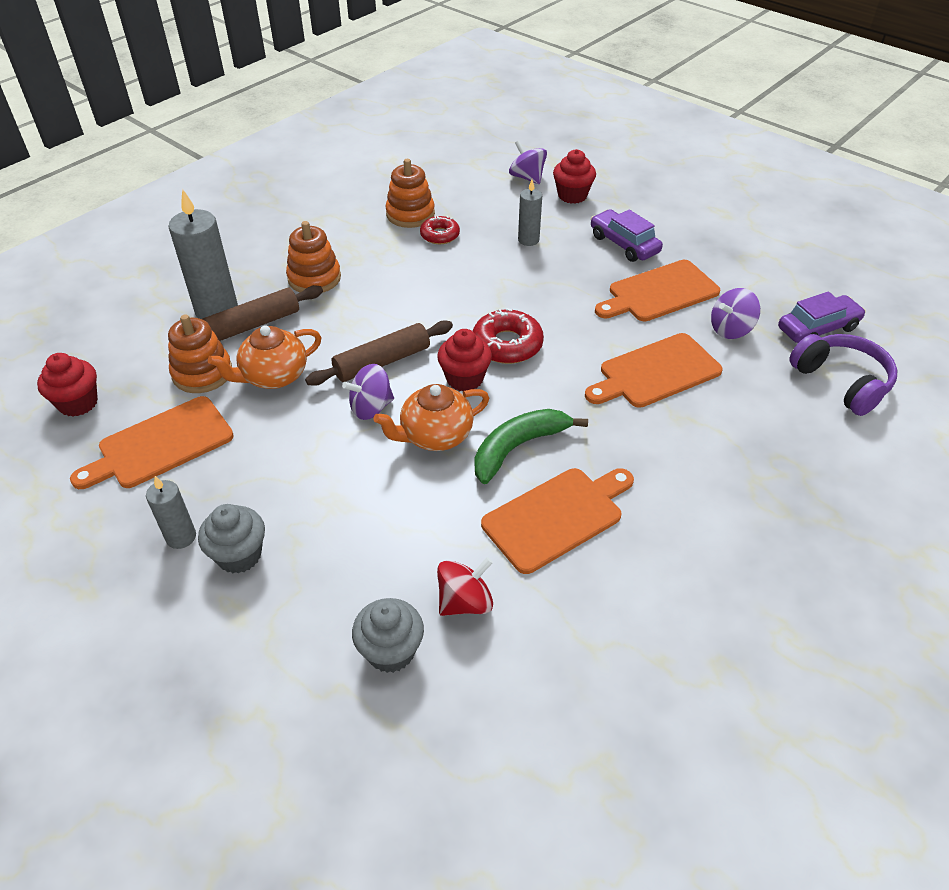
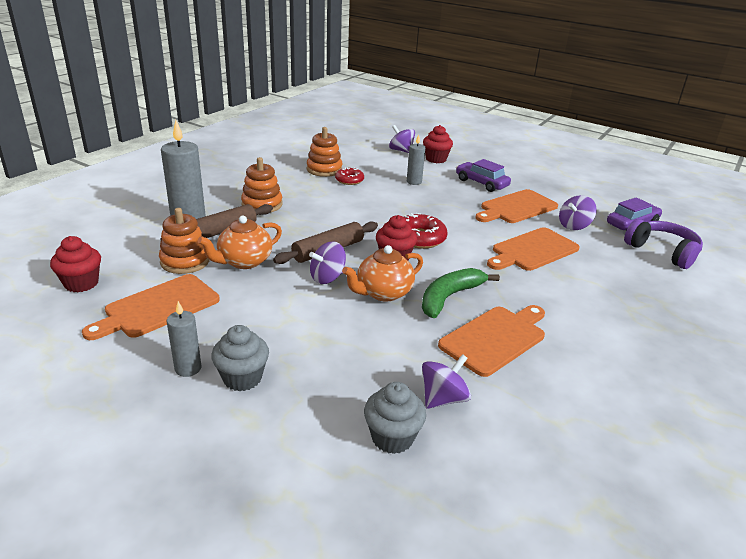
camera: 10 degrees left, 15 degrees down
(465, 602) = (443, 398): red spinning top -> purple spinning top

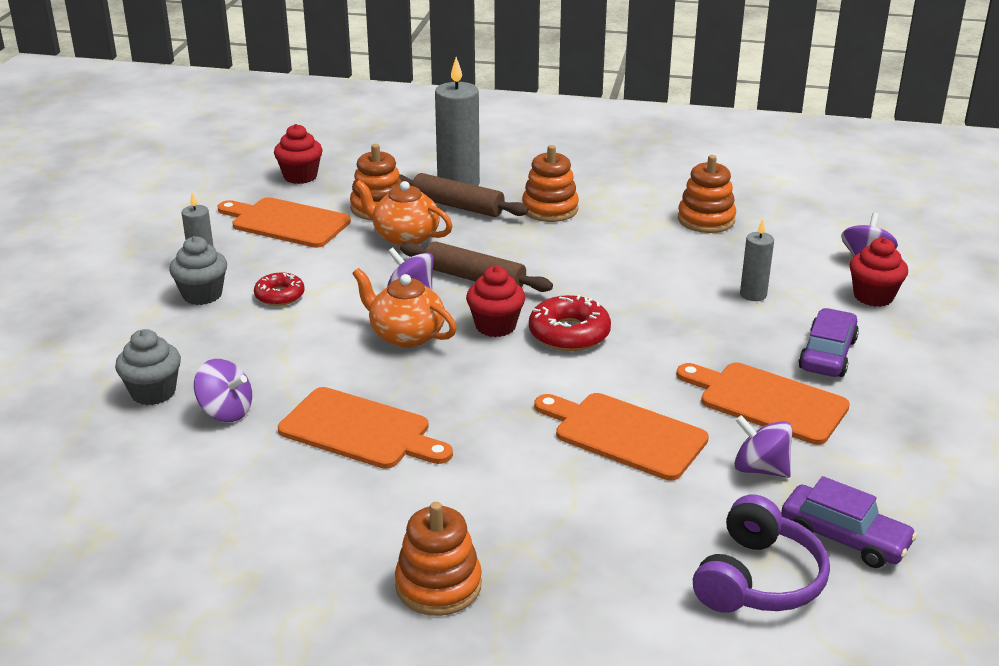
camera: 70 degrees right, 0 degrees up
(349, 180) = (693, 245): red donut -> red donut (279, 295)
(449, 297) = (431, 383): green banana -> none
(669, 345) = (438, 585): none -> orange stacking toy

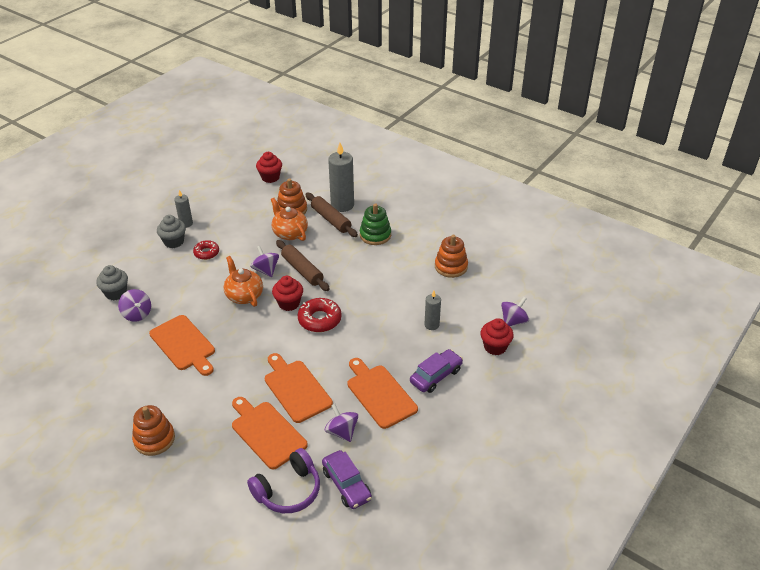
camera: 25 degrees right, 10 degrees up
(286, 222) = (242, 207): orange cutting board -> orange cutting board (266, 432)
(550, 209) = (375, 235): orange stacking toy -> green stacking toy

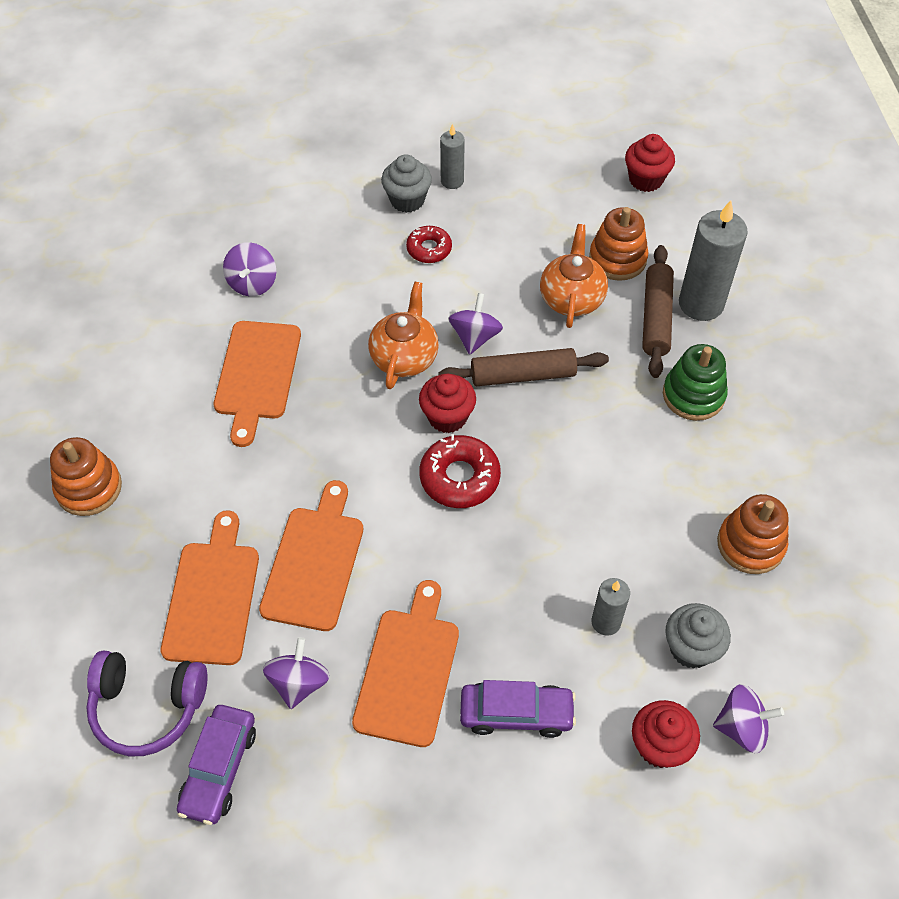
camera: 45 degrees right, 15 degrees up
(116, 293) = (261, 231): grey cupcake -> grey cupcake (691, 648)
(302, 270) = (523, 375): brown rolling pin -> brown rolling pin turned 75 degrees clockwise

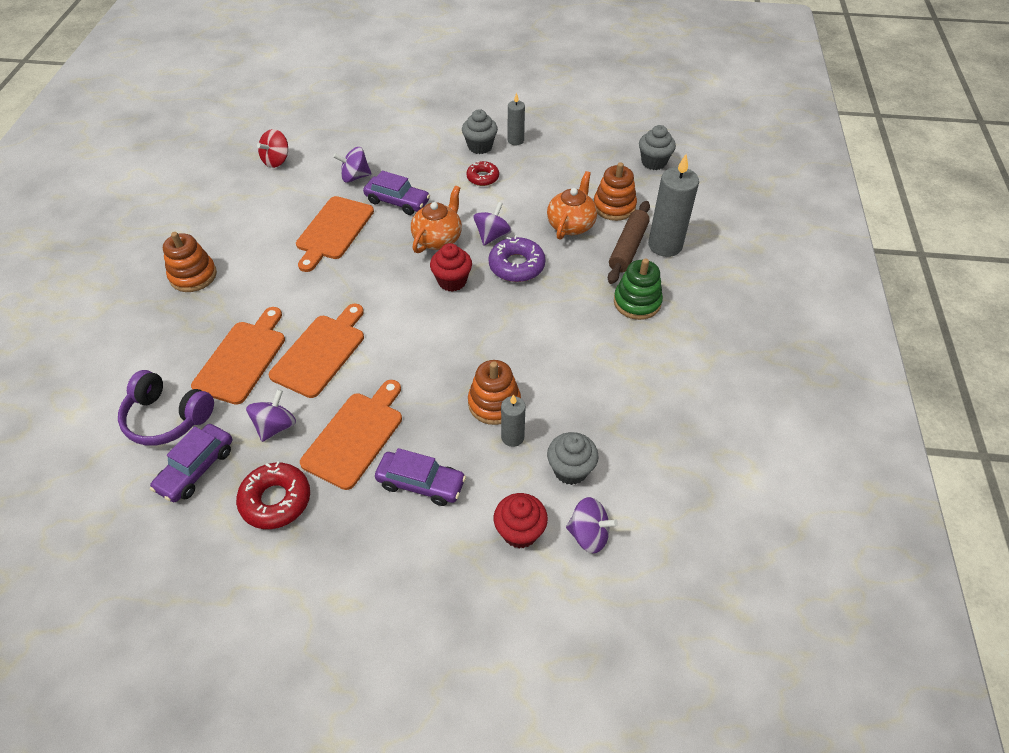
camera: 15 degrees right, 5 degrees down
(129, 279) = (276, 160): none -> red spinning top
(252, 283) = (355, 177): purple spinning top -> purple spinning top turned 60 degrees clockwise
(327, 311) = (397, 202): none -> purple car
(459, 477) = (445, 320): red donut -> red donut (276, 500)
(523, 375) = (516, 266): brown rolling pin -> purple donut
(645, 180) = (653, 162): red cupcake -> grey cupcake
(750, 544) = (643, 409): orange stacking toy -> orange stacking toy (494, 403)

